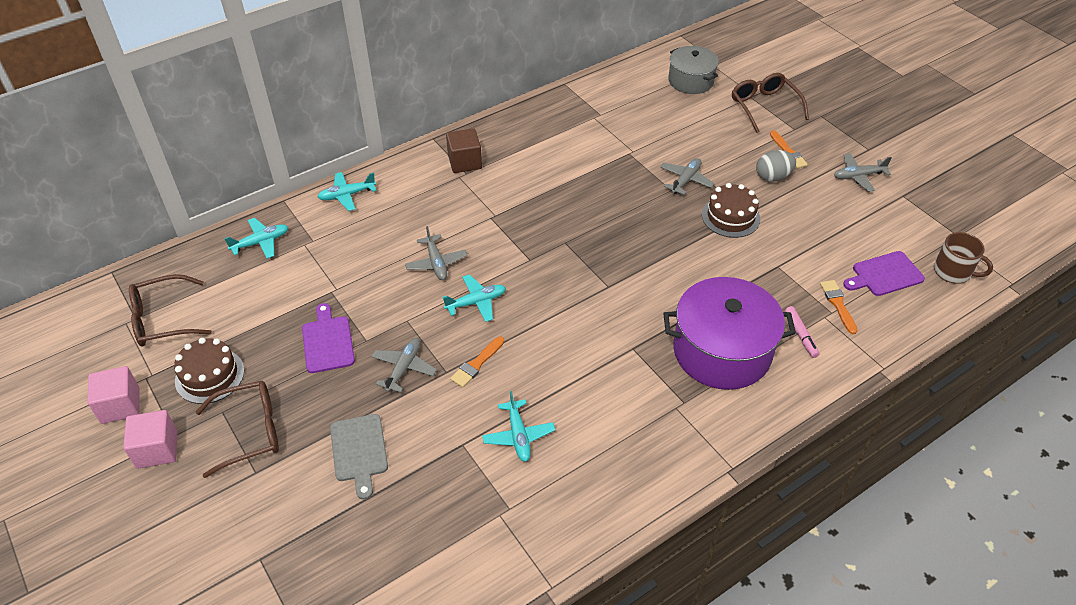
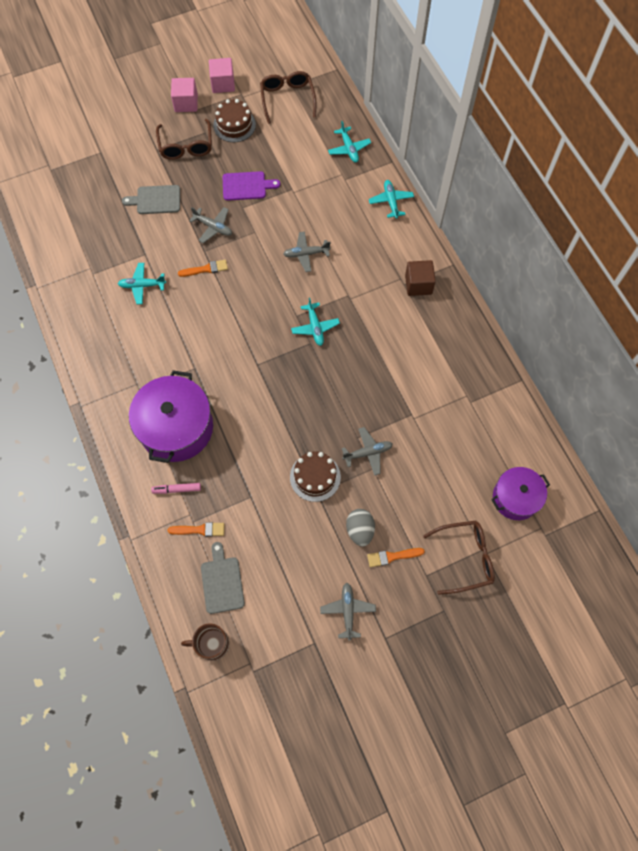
camera: 100 degrees right, 20 degrees up
(476, 302) = (261, 275): turquoise plane -> turquoise plane (315, 327)
(476, 364) = (206, 269): orange brush -> orange brush turned 120 degrees clockwise
(685, 180) = (368, 453): grey plane -> grey plane turned 60 degrees counterclockwise
(691, 81) = (515, 498): grey pot -> purple pot
(884, 275) = (222, 582): purple cutting board -> grey cutting board
(953, 272) = (212, 644): brown mug -> brown mug turned 45 degrees clockwise

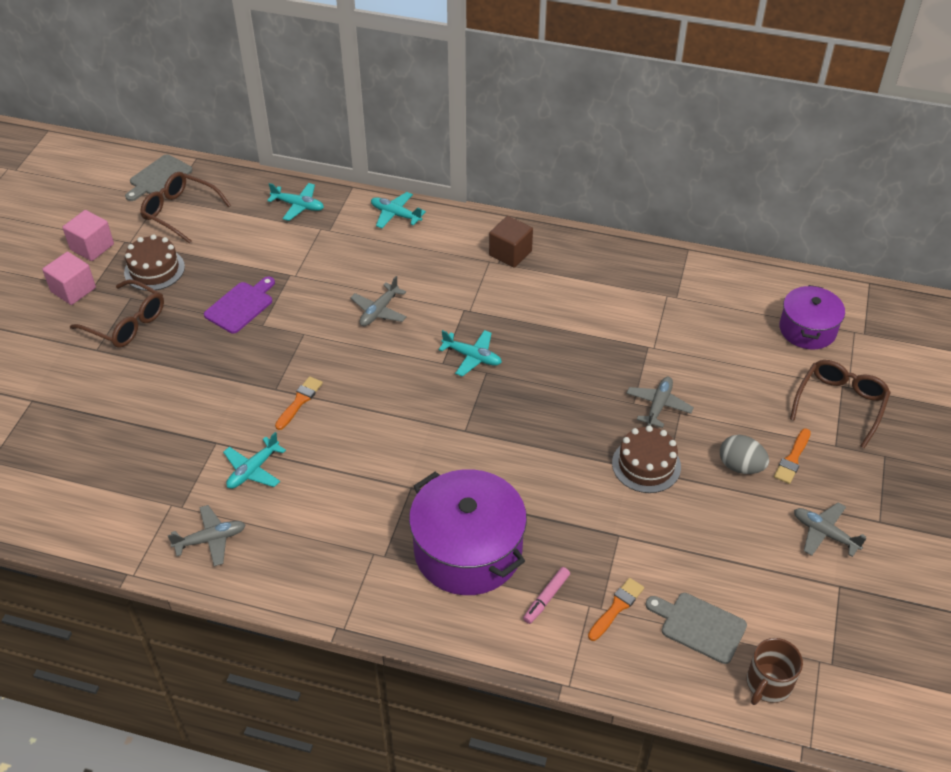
camera: 50 degrees left, 20 degrees down
(156, 200) = (159, 390): grey cutting board -> grey cutting board (159, 178)
(213, 227) = (256, 363): grey plane -> grey plane (210, 539)

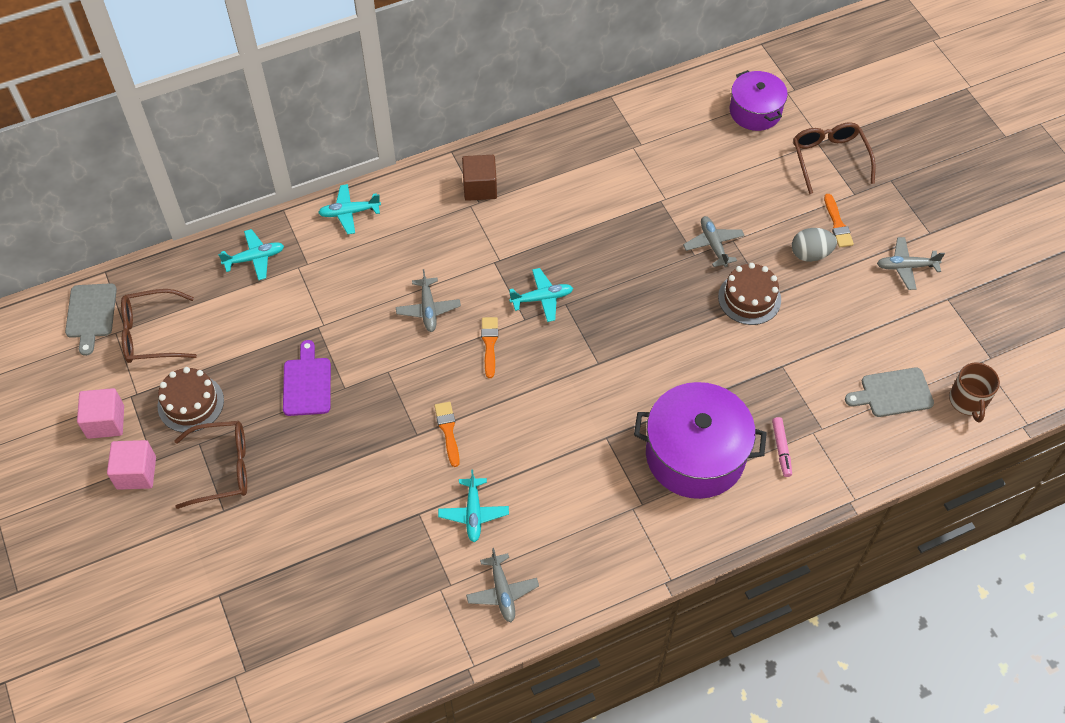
camera: 40 degrees left, 10 degrees up
(210, 539) = (502, 592): grey plane -> grey plane turned 135 degrees clockwise
(616, 607) = (831, 420): orange brush -> orange brush (489, 344)

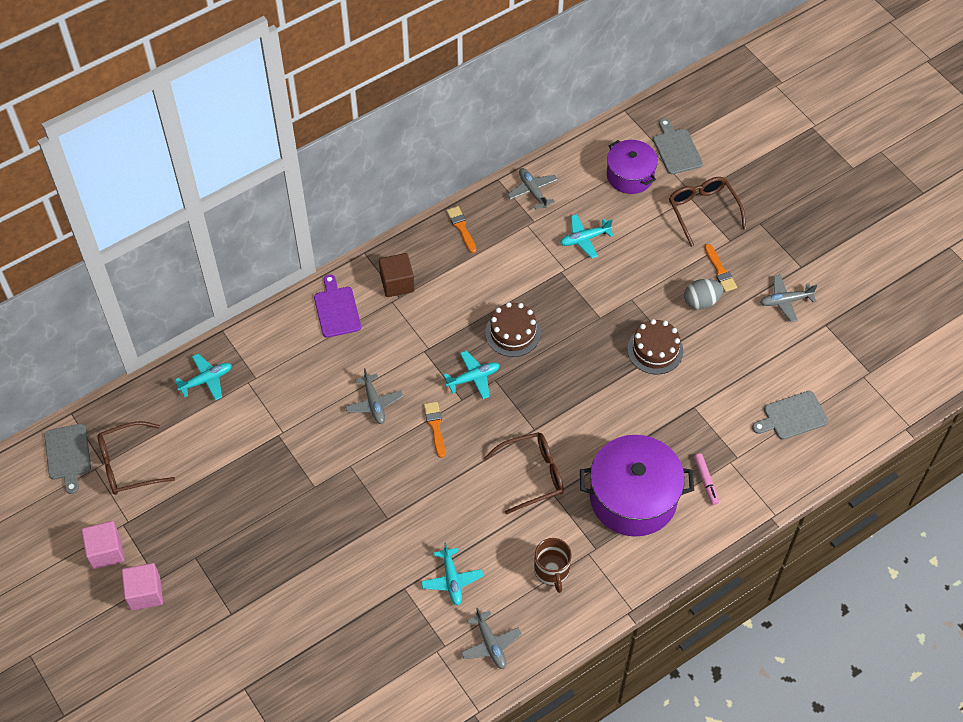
camera: 10 degrees left, 0 degrees up
(190, 403) = (179, 522): brown cake -> brown cake (513, 333)
(222, 468) = (221, 576): brown glasses -> brown glasses (532, 475)
(307, 383) = (280, 488): purple cutting board -> purple cutting board (336, 309)
(349, 212) = (283, 324): turquoise plane -> turquoise plane (584, 239)
(448, 431) = (414, 511): orange brush -> orange brush (461, 228)
(713, 245) = (615, 306): grey plane -> grey plane (532, 191)
(811, 91) = (676, 149): none -> grey cutting board
(968, 401) = (856, 413): brown mug -> brown mug (552, 571)

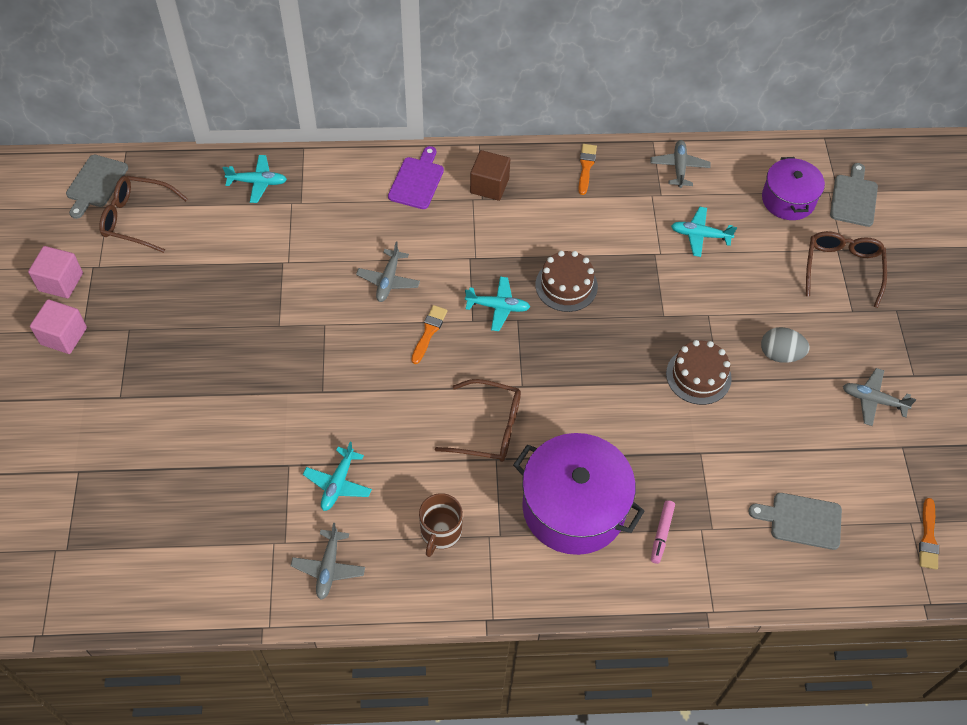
camera: 30 degrees right, 0 degrees up
(720, 270) = (821, 334): orange brush -> orange brush (928, 538)

